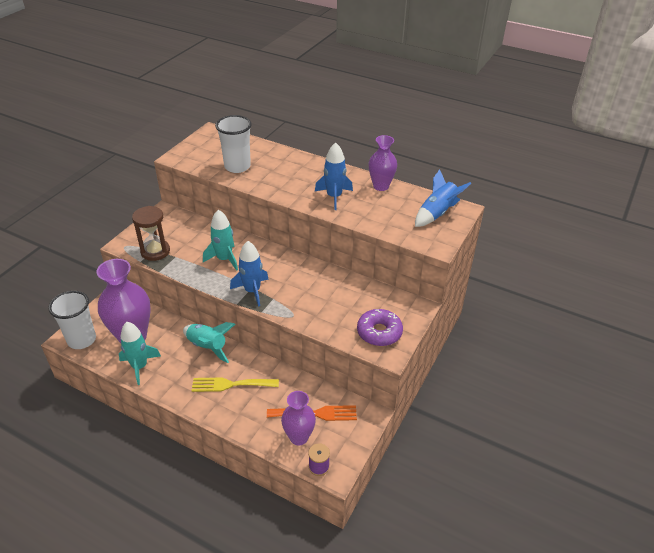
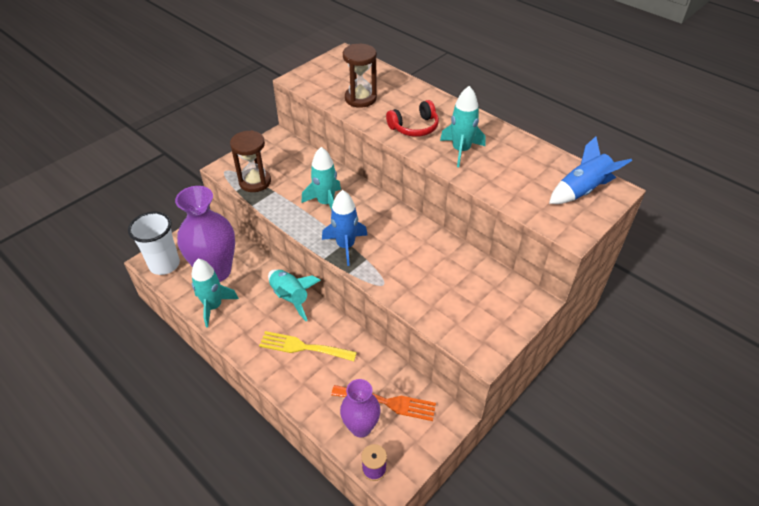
camera: 15 degrees right, 5 degrees up
(237, 166) = (360, 98): white cup -> brown hourglass
(290, 184) = (414, 127): none -> red headphones
(334, 197) = (461, 150): blue rocket -> turquoise rocket
(379, 332) = (478, 324): purple donut -> none
(381, 186) = (521, 145): purple vase -> none

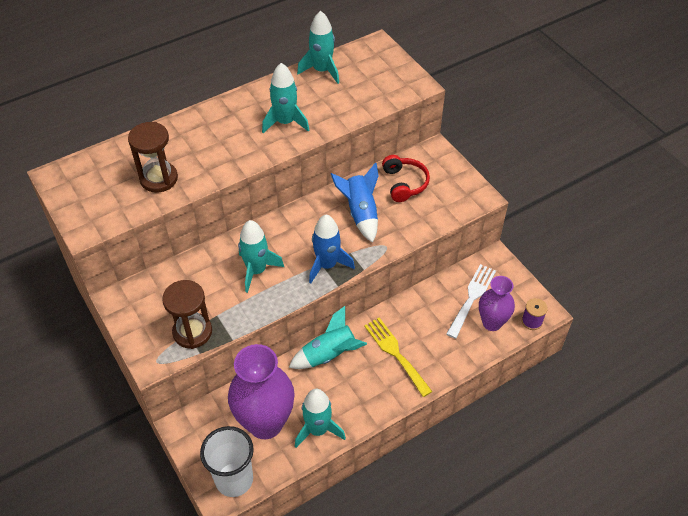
camera: 75 degrees left, 5 degrees up
(303, 347) = (395, 353): yellow fork -> yellow fork turned 120 degrees clockwise
(388, 402) = (472, 297): orange fork -> white fork
(414, 127) = (233, 147): red headphones -> red headphones (404, 183)
(547, 159) = (322, 70): none -> turquoise rocket
(582, 190) = (370, 63): blue rocket -> blue rocket (360, 213)

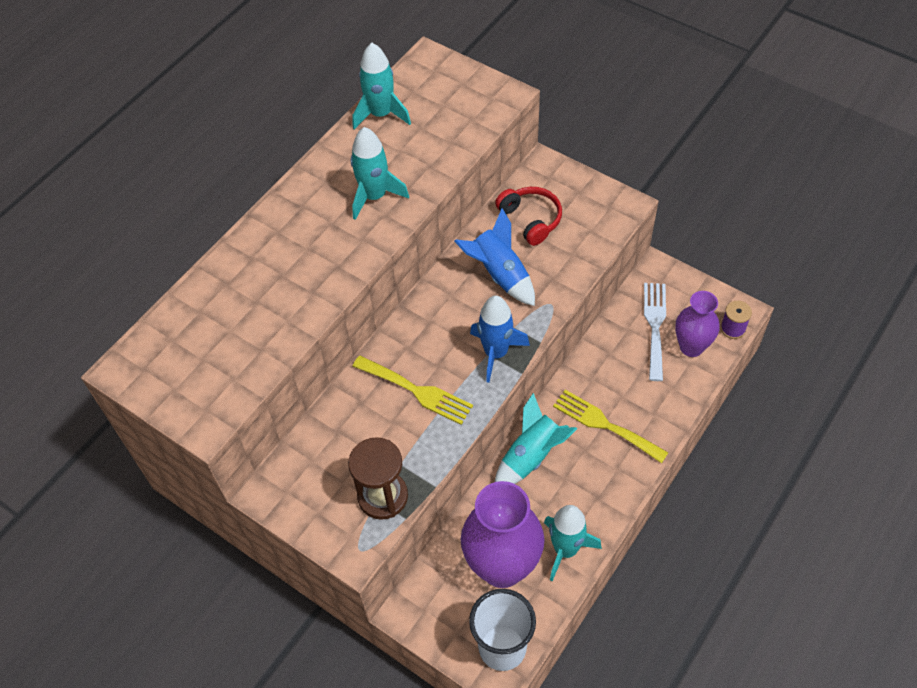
camera: 20 degrees left, 5 degrees up
(159, 179) = (260, 324): brown hourglass -> none
(257, 270) = (417, 391): turquoise rocket -> yellow fork

